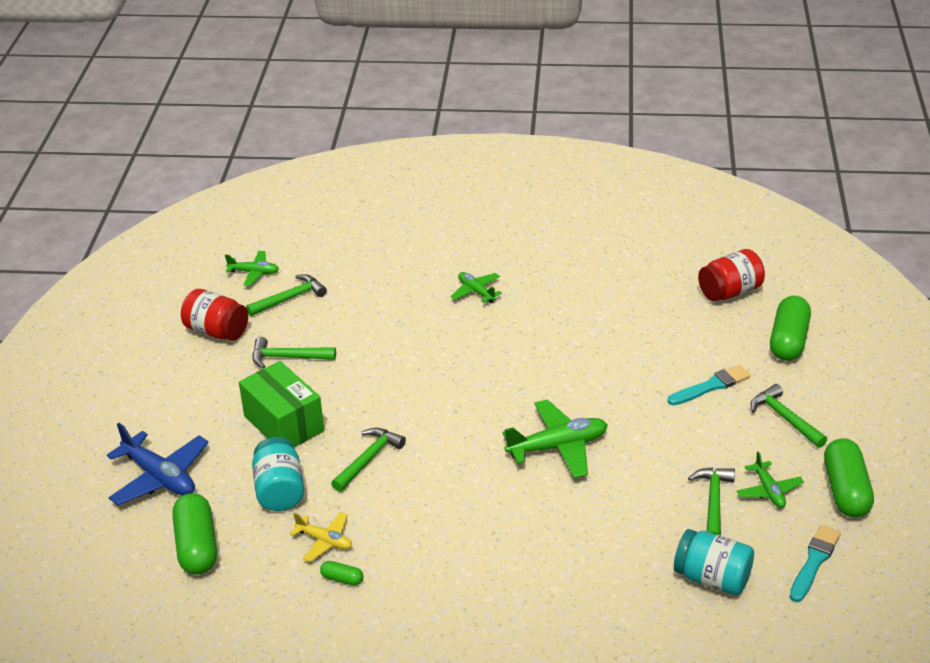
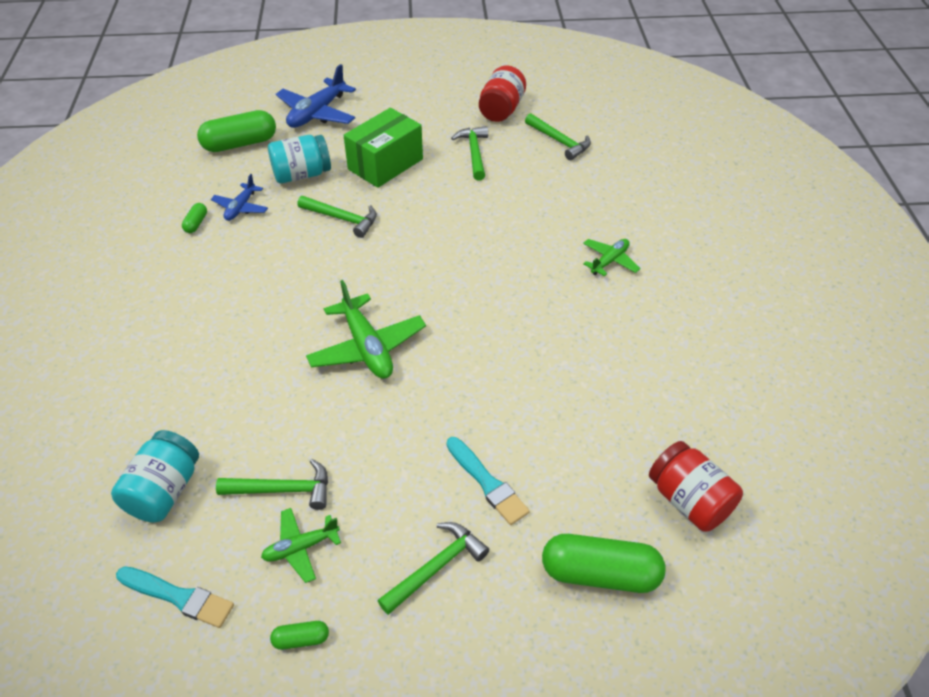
camera: 80 degrees right, 10 degrees up
(254, 273) = (590, 116): green plane -> none
(325, 541) = (241, 208): yellow plane -> blue plane
(845, 490) = (301, 639): green capsule -> green capsule, size x0.45

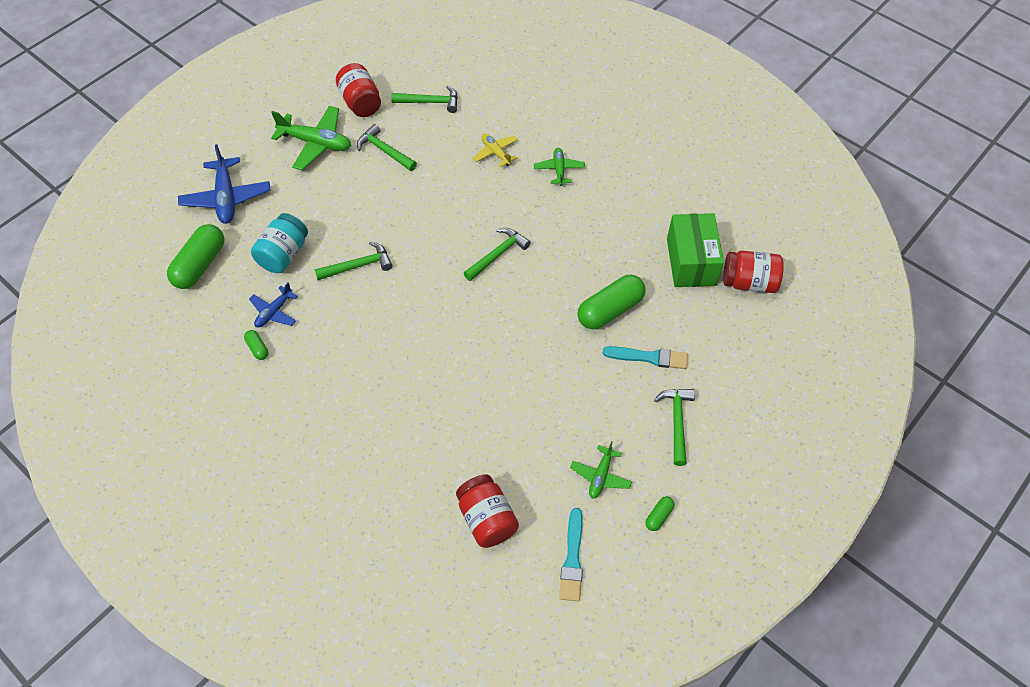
camera: 45 degrees left, 10 degrees up
(164, 491) = (487, 519): turquoise jar -> red jar
(178, 597) = (572, 559): turquoise brush -> turquoise brush turned 120 degrees clockwise
(241, 208) = (274, 312): blue plane -> blue plane turned 60 degrees clockwise
(283, 490) = (551, 457): green hammer -> green hammer (498, 255)
(367, 347) = (489, 337): green plane -> green plane (316, 143)
(385, 164) = (333, 203): green box -> green box (691, 262)
(567, 211) = (496, 153): none -> yellow plane
(600, 573) = (751, 355): green capsule -> green capsule (610, 310)

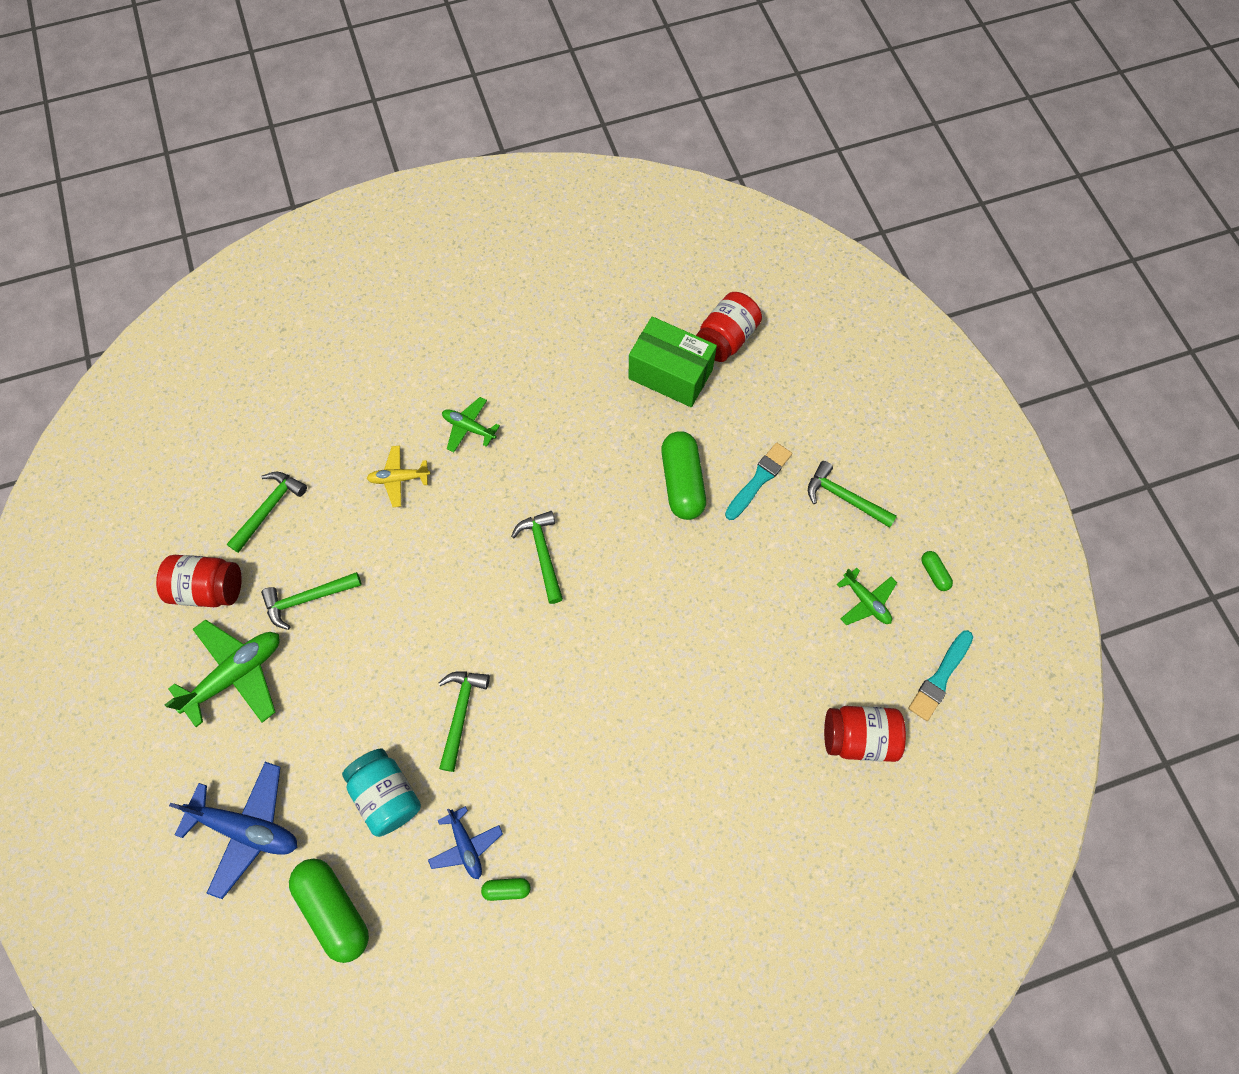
camera: 60 degrees left, 10 degrees up
(572, 559) = (940, 678): turquoise brush -> turquoise brush turned 90 degrees clockwise

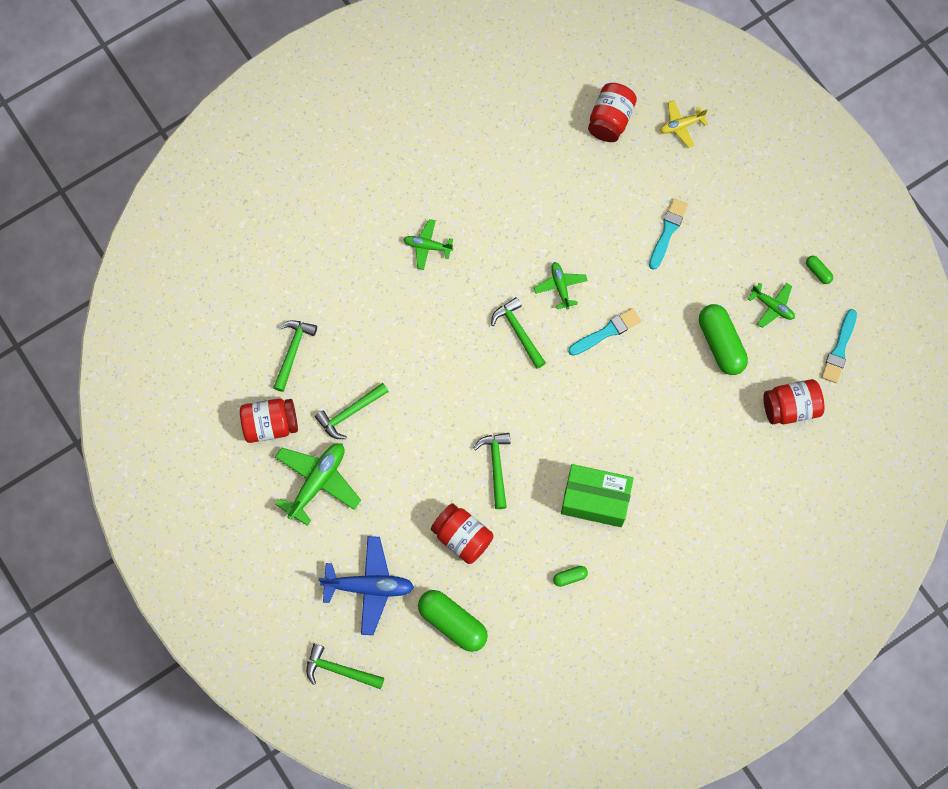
camera: 15 degrees left, 5 degrees up
(387, 795) = (462, 537): turquoise jar -> red jar
(399, 478) = (386, 301): yellow plane -> yellow plane (681, 126)
(466, 845) = (531, 556): blue plane -> none
(610, 512) = (560, 287): none -> green plane
(650, 580) = (606, 332): none -> turquoise brush
(670, 374) = (574, 161): green box -> green box (595, 500)
(682, 482) = (609, 249): green capsule -> green capsule (720, 344)
(844, 498) = (737, 229): green hammer -> green hammer (339, 670)

